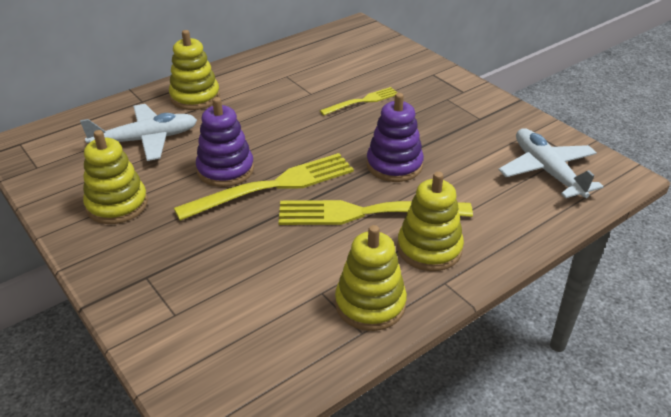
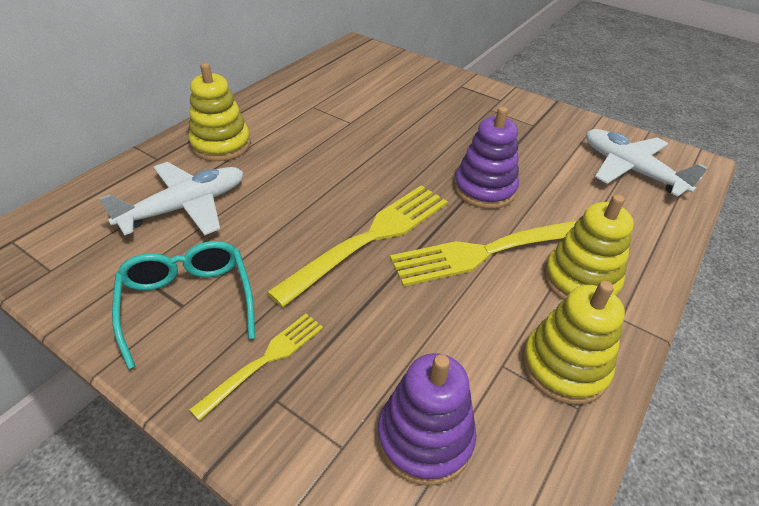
camera: 20 degrees left, 5 degrees up
(117, 205) = (187, 302): yellow stacking toy -> turquoise glasses
(225, 170) = (303, 228): purple stacking toy -> purple stacking toy (425, 437)
(362, 101) = (409, 123): yellow fork -> yellow fork (265, 360)

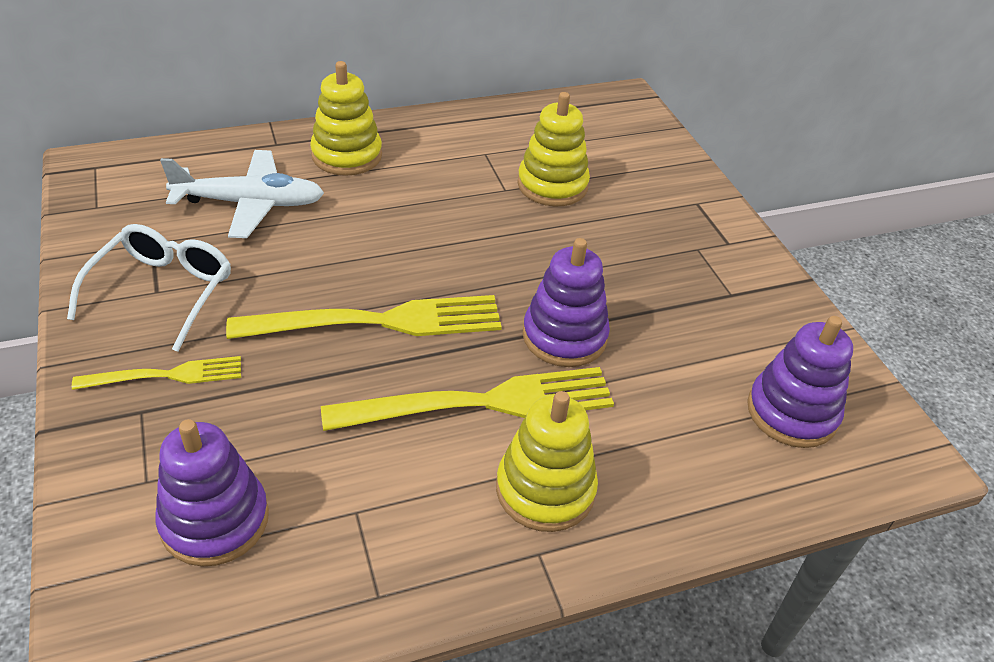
camera: 35 degrees right, 0 degrees up
(187, 302) = (163, 291): turquoise glasses -> white glasses
(489, 251) = (483, 402): yellow fork -> yellow fork turned 150 degrees clockwise
(564, 366) = (413, 553): yellow stacking toy -> yellow stacking toy (552, 185)
(630, 170) = (791, 412): white plane -> purple stacking toy

